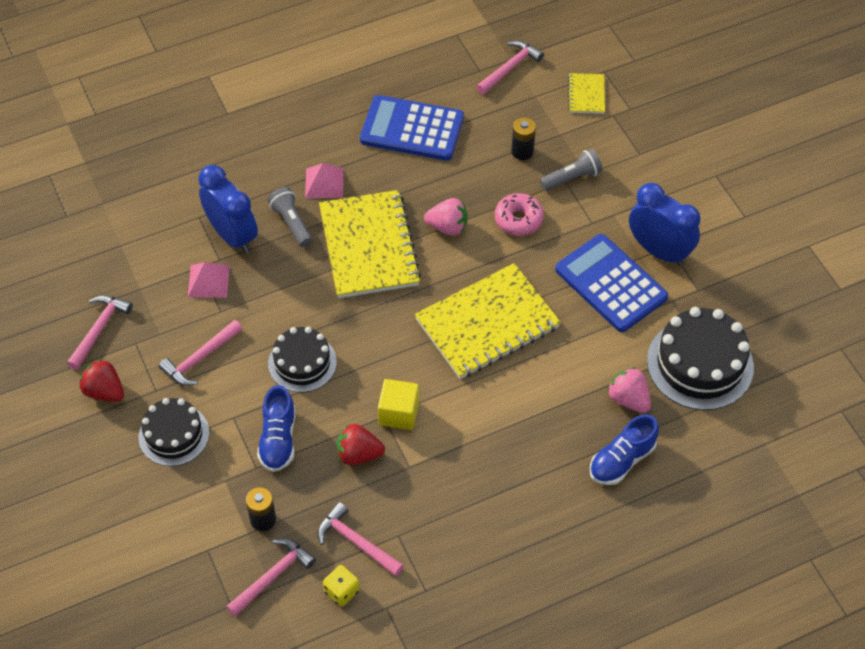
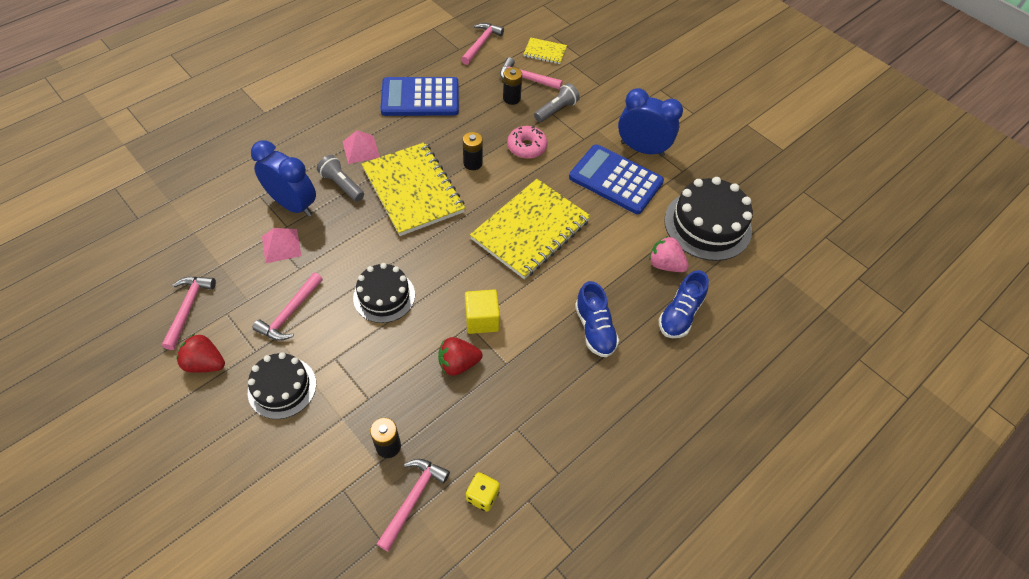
camera: 20 degrees left, 0 degrees up
(278, 439) = (382, 368): blue shoe -> blue shoe (594, 329)
(356, 542) = (481, 445): pink hammer -> pink hammer (526, 78)
(447, 227) = (473, 163): pink strawberry -> black battery
(586, 95) = (545, 52): yellow notebook -> yellow notebook turned 60 degrees counterclockwise

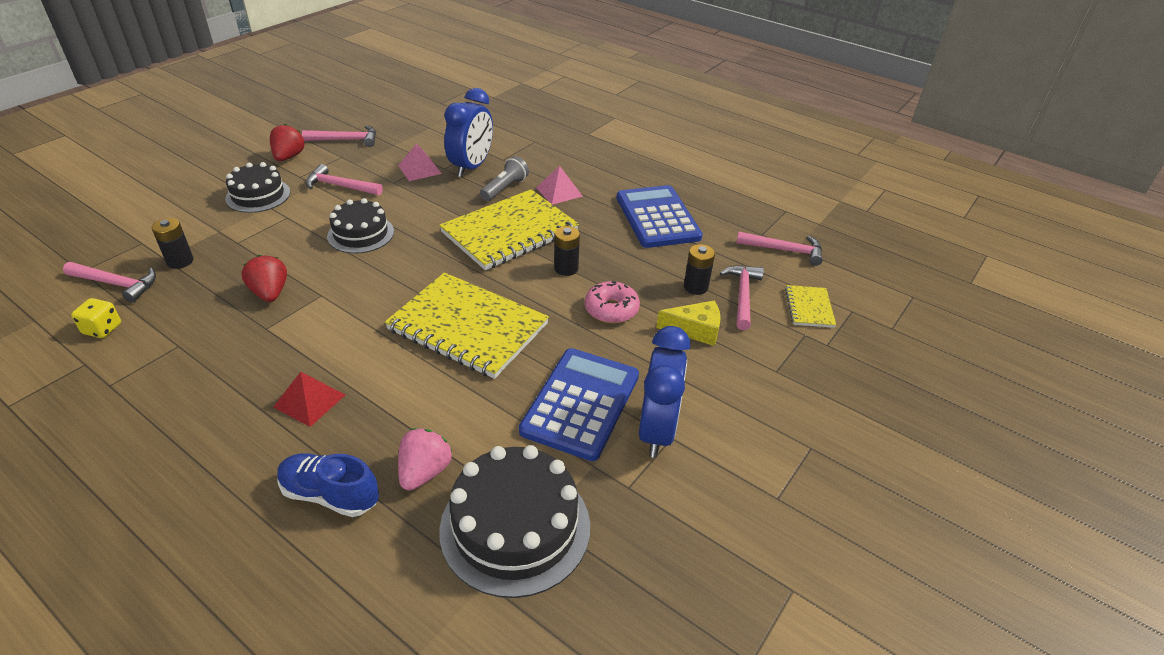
camera: 80 degrees right, 15 degrees down
(482, 319) = (328, 303): yellow cube -> none
(556, 110) = (695, 330): grey flashlight -> yellow cheese
(594, 329) = (309, 400): blue shoe -> red pyramid

